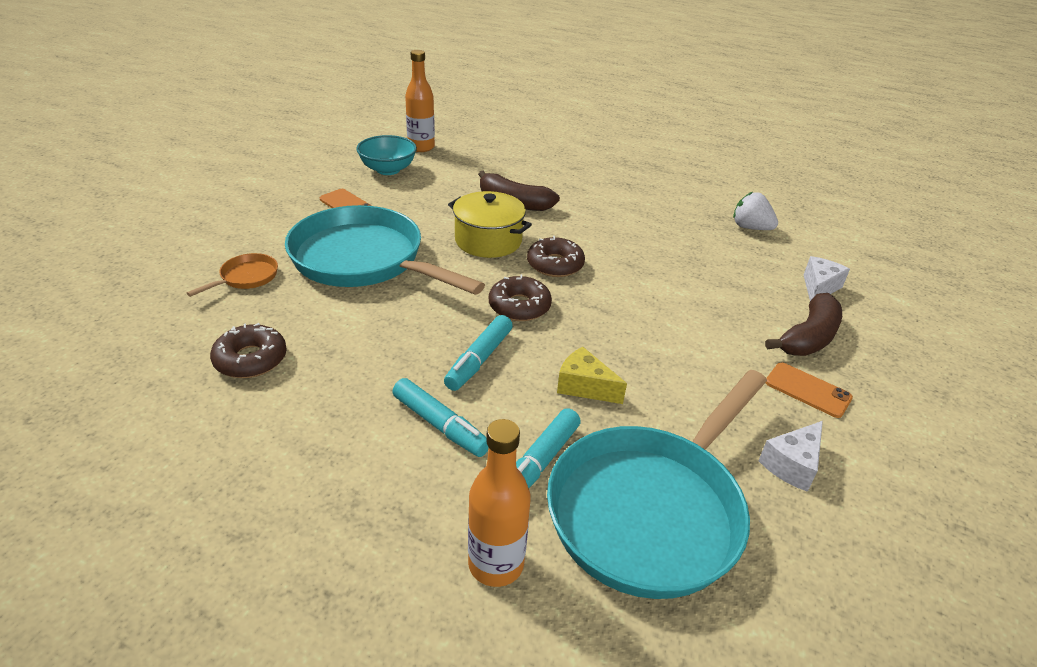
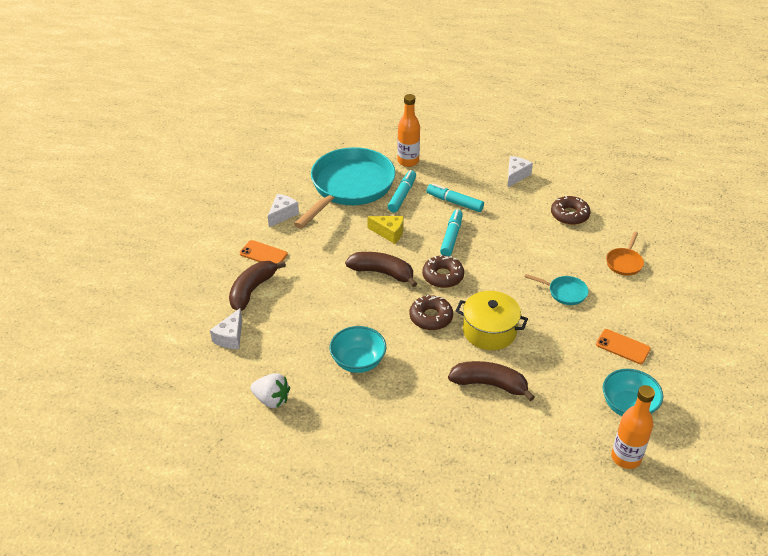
camera: 170 degrees right, 5 degrees up
(273, 465) = (516, 176): none -> white cheese
(364, 260) = (564, 292): turquoise pan -> turquoise pan, size x0.40
(609, 326) = (382, 273): none -> brown banana
(654, 241) = (358, 361): none -> turquoise bowl

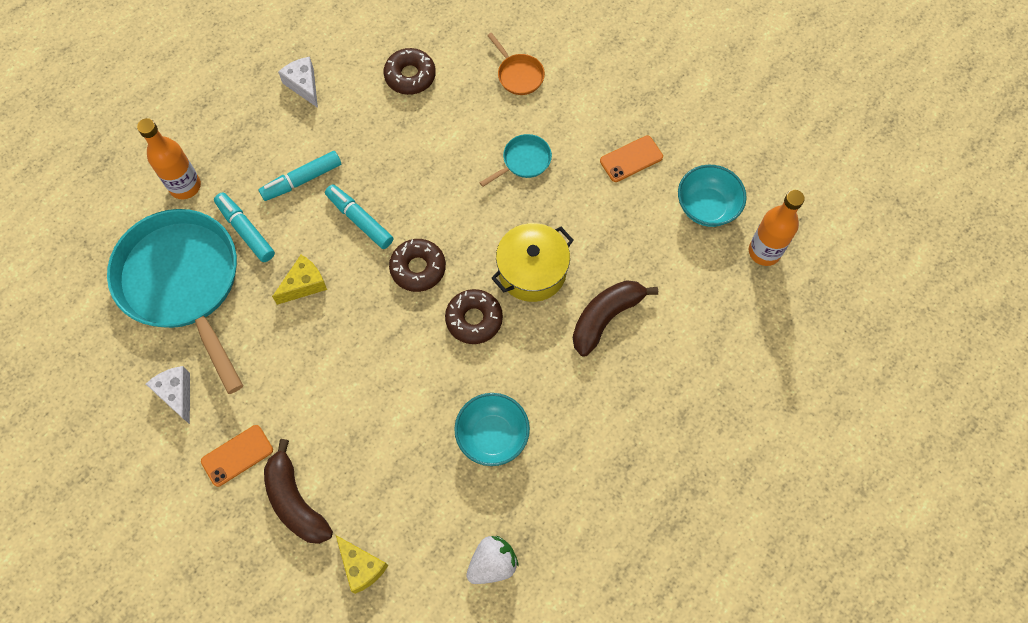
camera: 60 degrees left, 25 degrees up
(230, 337) = (361, 567): white cheese -> yellow cheese
(382, 273) = (368, 331): brown banana -> none

